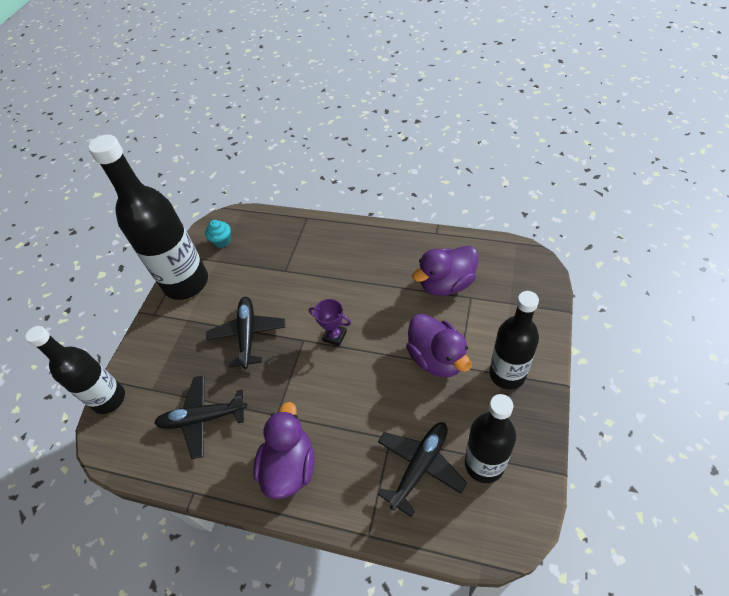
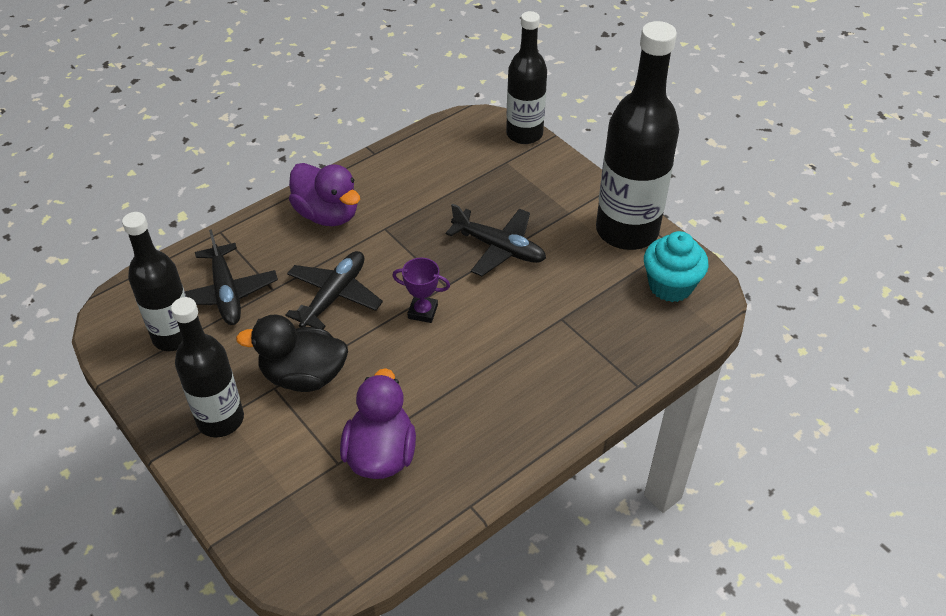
camera: 120 degrees right, 5 degrees down
(202, 418) = (436, 182): black plane -> black plane (334, 296)
(222, 241) = (670, 286): turquoise cupcake -> turquoise cupcake, size x1.66
(334, 336) = (422, 311): purple trophy -> purple trophy turned 45 degrees clockwise
(437, 358) = (303, 376): purple duck -> black duck

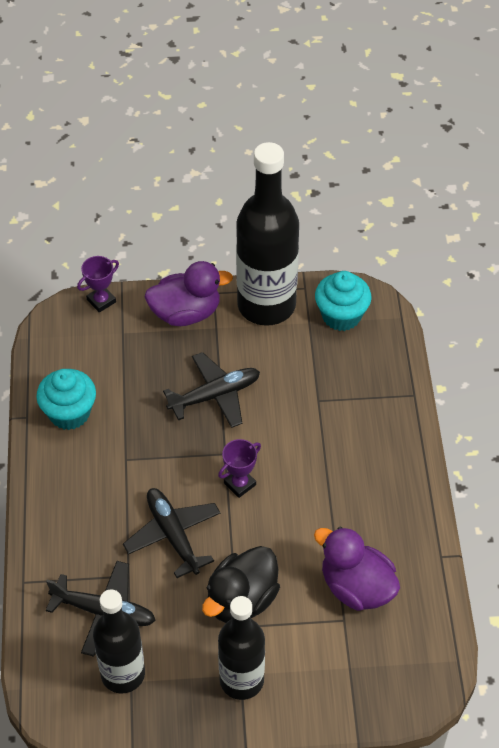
camera: 55 degrees left, 5 degrees up
(327, 214) = (73, 491): purple duck -> purple duck (186, 313)
(399, 173) = (69, 413): none -> turquoise cupcake
(524, 134) = (101, 301): black bottle -> purple trophy

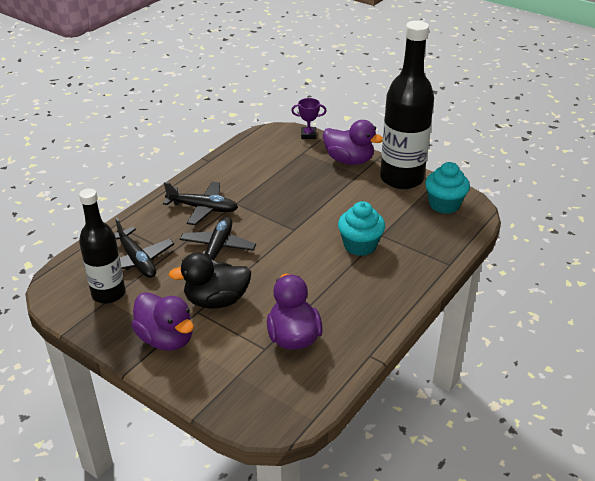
camera: 40 degrees right, 15 degrees down
(69, 413) = (232, 170): turquoise cupcake -> turquoise cupcake (360, 245)
(215, 395) = (321, 202): black plane -> black plane (203, 208)
(240, 484) = (285, 247): purple trophy -> none
(241, 680) = (166, 339): black bottle -> purple duck

